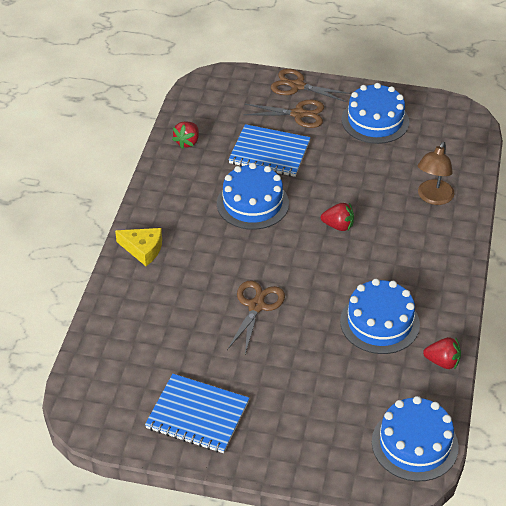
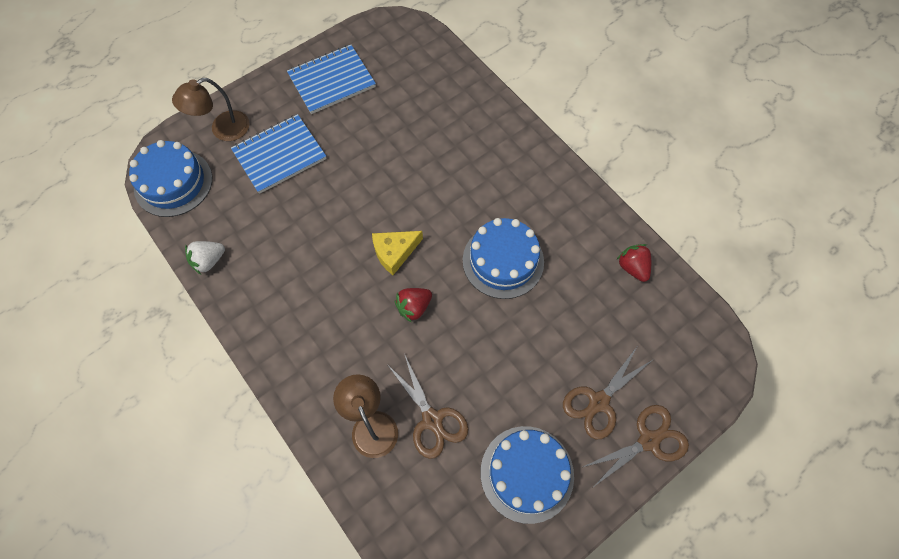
camera: 130 degrees right, 20 degrees up
(143, 249) = (519, 146): yellow cheese -> yellow cheese (394, 252)
(256, 306) = (388, 180): brown scissors -> brown scissors (432, 420)
(269, 153) = (560, 327): blue notebook -> blue notebook (279, 155)
(331, 454) = (223, 130): none -> brown lamp
(379, 322) = (287, 250): blue cake -> none
(442, 362) = (209, 261): red strawberry -> white strawberry

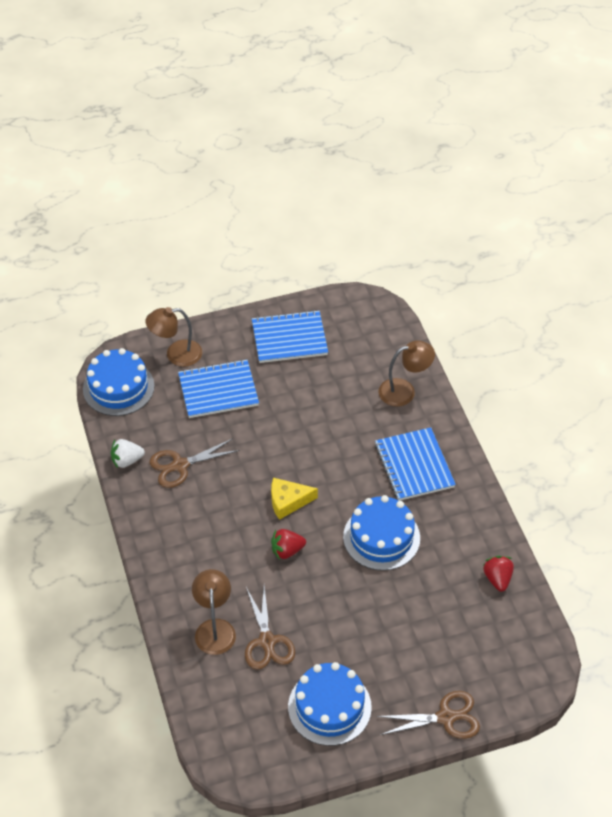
camera: 20 degrees right, 15 degrees down
(463, 101) = (404, 391): none -> brown lamp
(504, 174) = (414, 466): none -> blue notebook
(598, 402) = (415, 674): brown scissors -> brown scissors (180, 465)

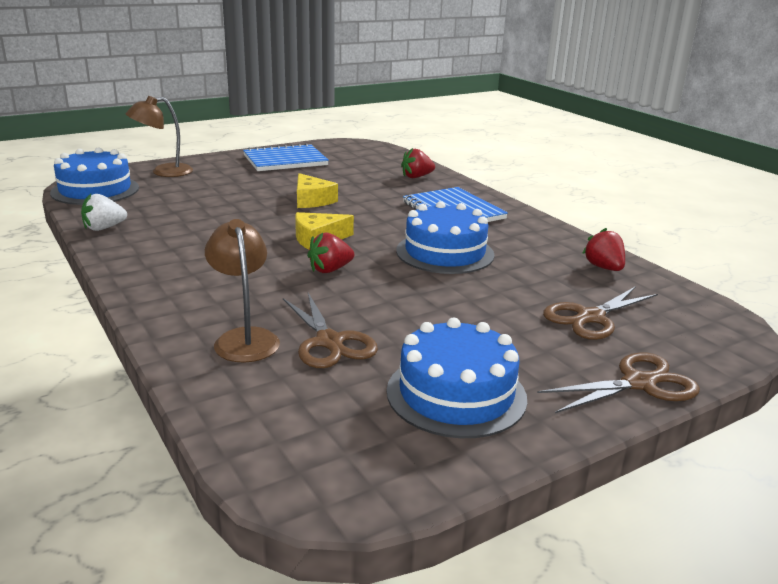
camera: 15 degrees left, 25 degrees down
(180, 465) = (174, 227): brown scissors -> brown scissors (590, 318)
(218, 390) = (214, 186): blue notebook -> none
(297, 430) = (312, 200): none -> yellow cheese
(404, 391) = (416, 177): brown lamp -> red strawberry

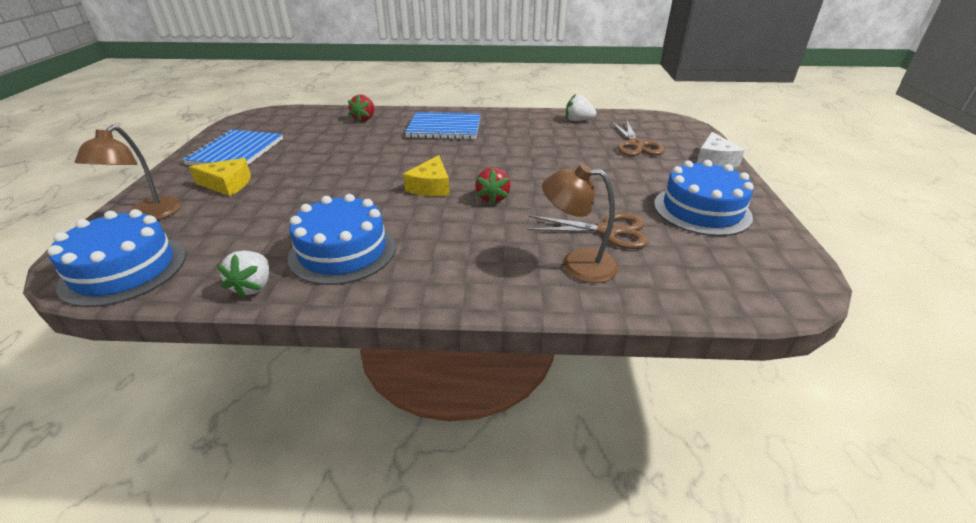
camera: 55 degrees left, 10 degrees up
(312, 200) = (348, 167): yellow cheese -> yellow cheese (227, 184)
(445, 252) = (509, 152): blue cake -> blue cake (343, 251)
(604, 268) = (578, 120): red strawberry -> white strawberry
(639, 383) = (714, 160): brown scissors -> white cheese

